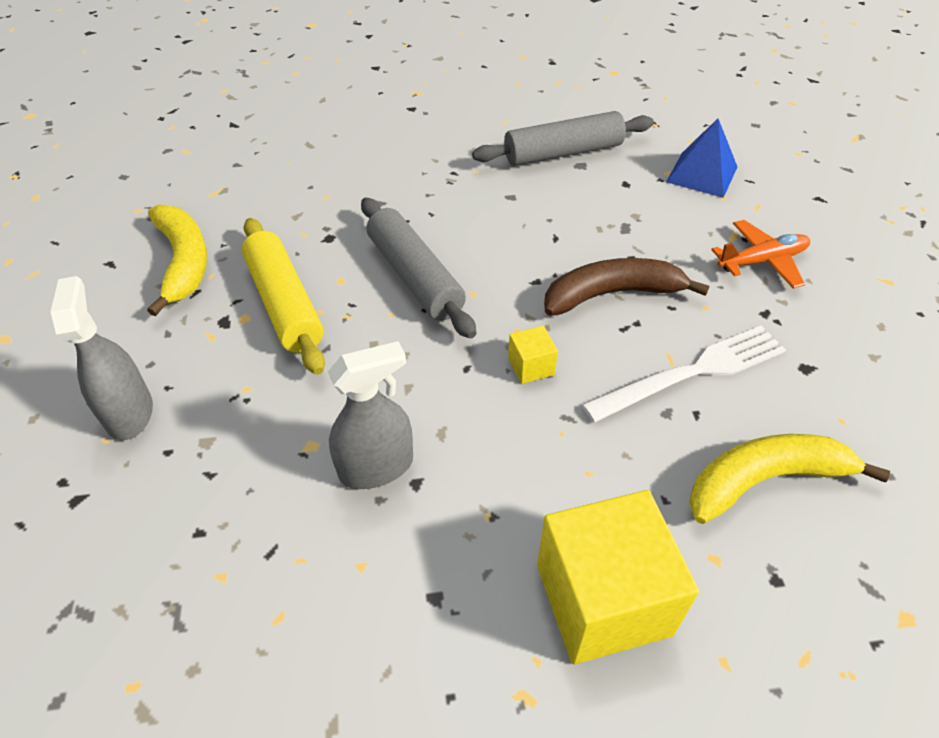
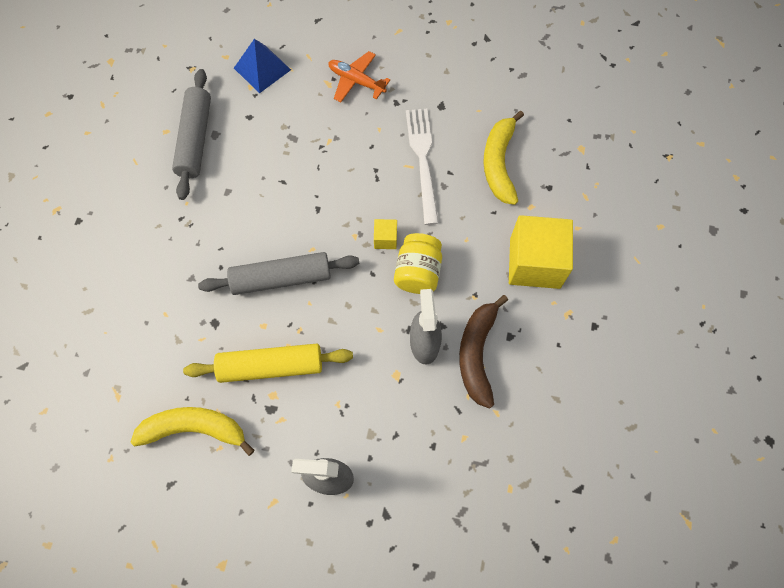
camera: 70 degrees left, 20 degrees up
(495, 423) = (418, 272): none -> yellow jar
(612, 294) = (348, 172): brown banana -> brown banana (477, 354)
(762, 261) = (356, 81): orange plane -> orange plane turned 60 degrees counterclockwise

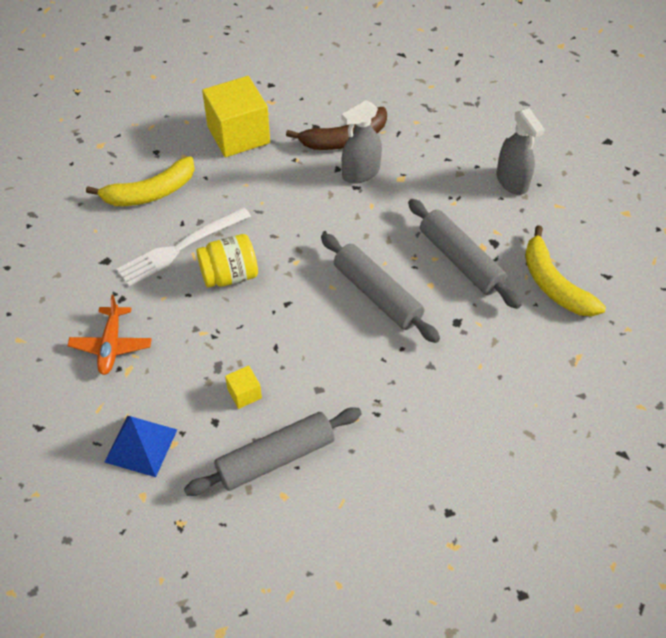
camera: 120 degrees left, 15 degrees down
(271, 366) = (460, 260): yellow rolling pin -> grey rolling pin
(385, 239) = (283, 238): yellow cube -> yellow cube (244, 393)
(418, 272) = (300, 203): yellow jar -> yellow jar (229, 275)

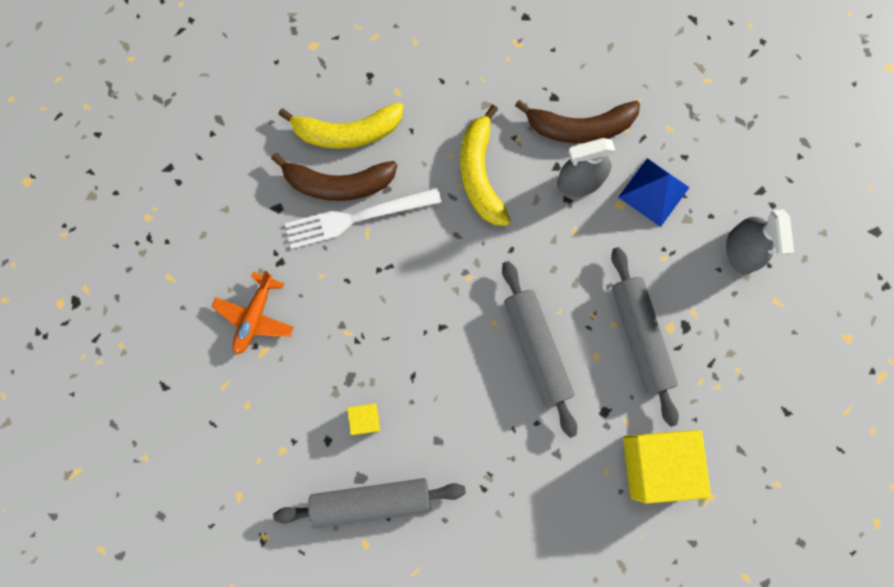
camera: 20 degrees right, 25 degrees up
(141, 445) = (252, 441): blue pyramid -> blue pyramid (653, 192)
(155, 229) = (338, 183): none -> brown banana
(229, 275) = (395, 271): yellow jar -> none
(238, 135) = (465, 81): yellow cube -> yellow cube (656, 464)
(554, 284) = (725, 402): yellow banana -> yellow banana (480, 174)

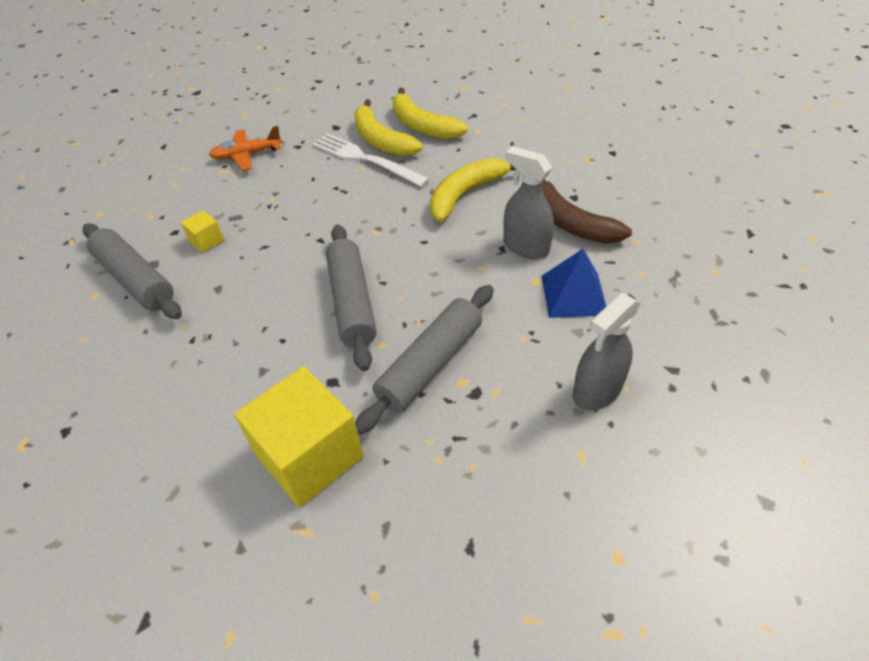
camera: 55 degrees right, 30 degrees down
(338, 183) = (381, 140): brown banana -> yellow banana
(537, 349) = (352, 302): grey rolling pin -> grey rolling pin turned 45 degrees counterclockwise

